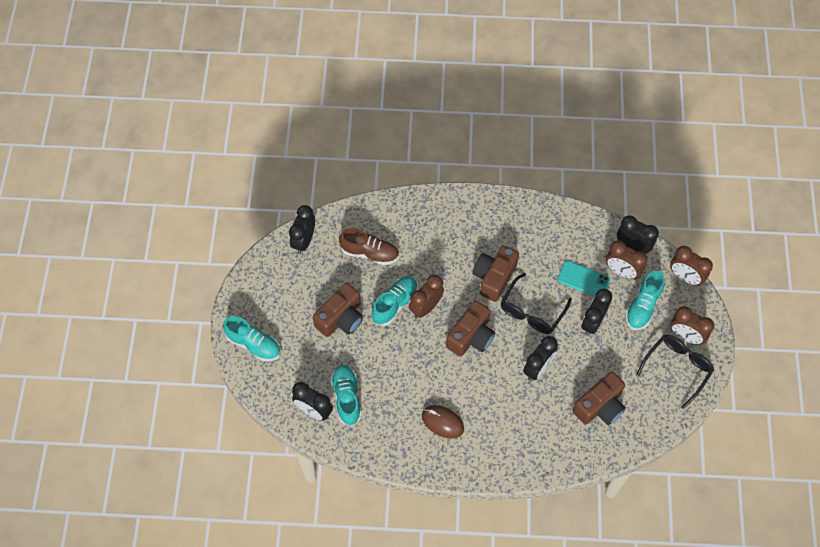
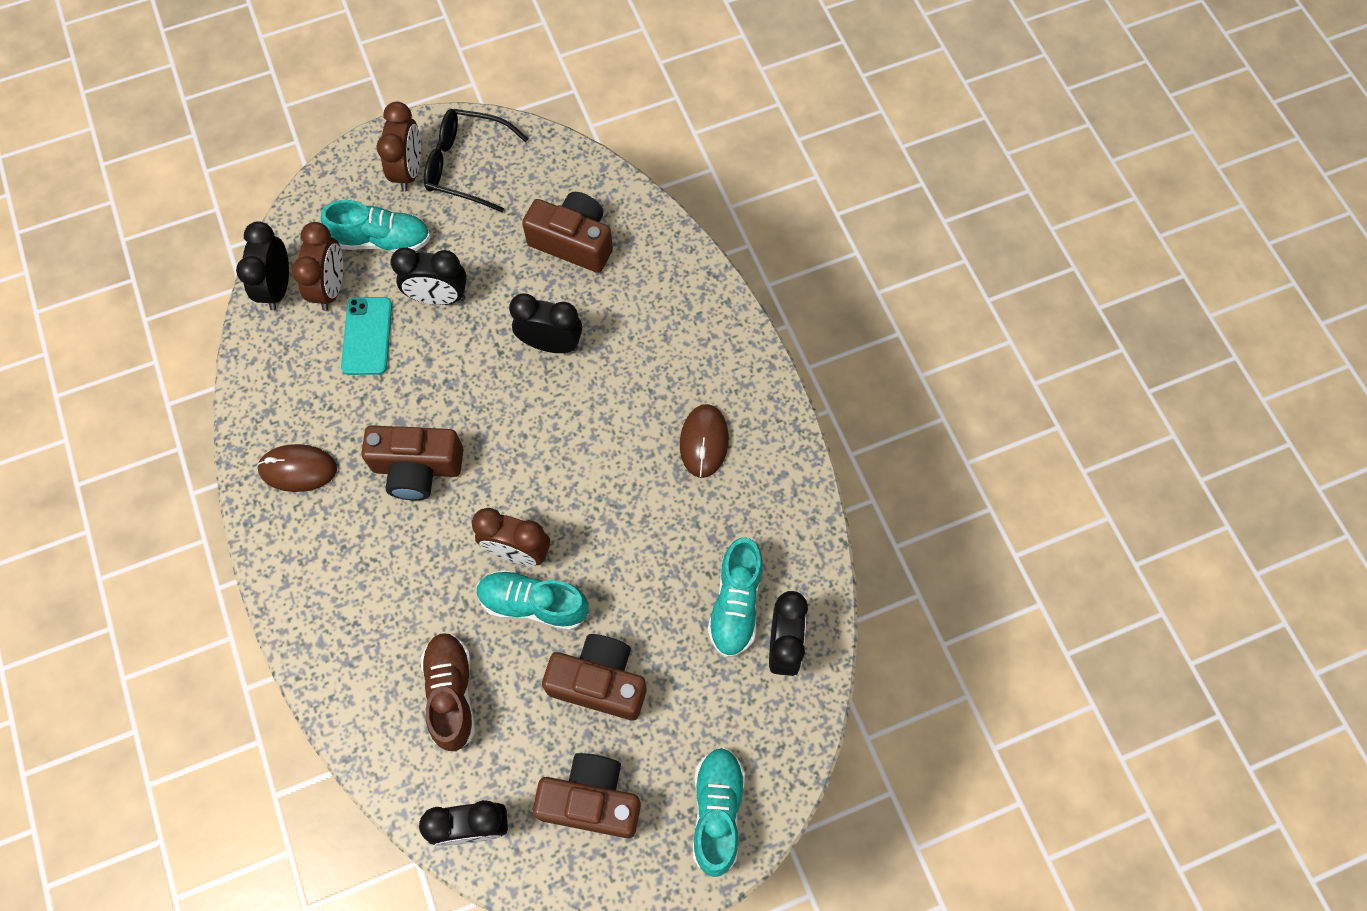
camera: 115 degrees left, 5 degrees up
(346, 397) = (735, 604): turquoise shoe -> turquoise shoe turned 45 degrees counterclockwise
(471, 336) = (540, 460): brown camera -> brown camera (591, 800)
(519, 224) = (298, 469): none -> brown mouse
(532, 311) = (455, 388): black glasses -> none
(685, 277) = (307, 201): brown clock -> none

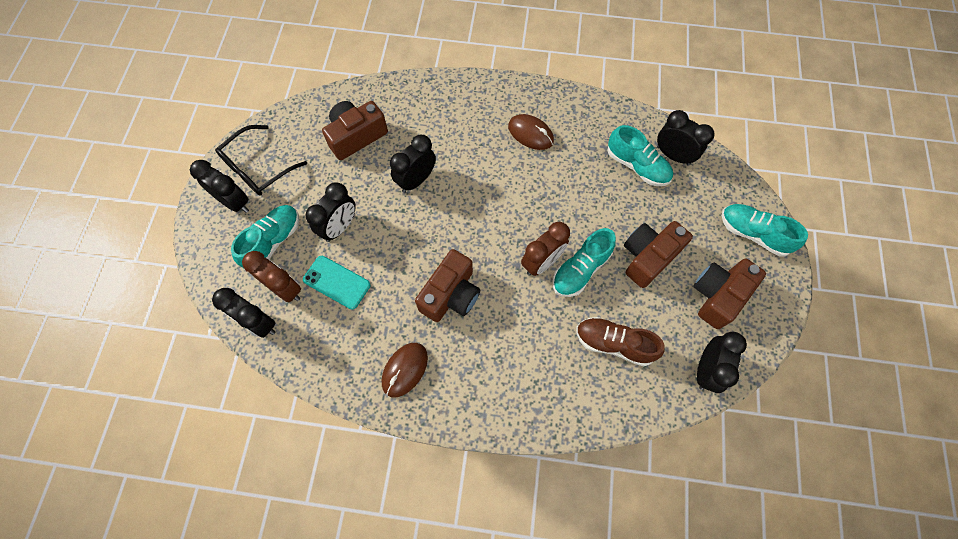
camera: 60 degrees left, 0 degrees up
(409, 171) = (234, 202): brown clock -> black clock

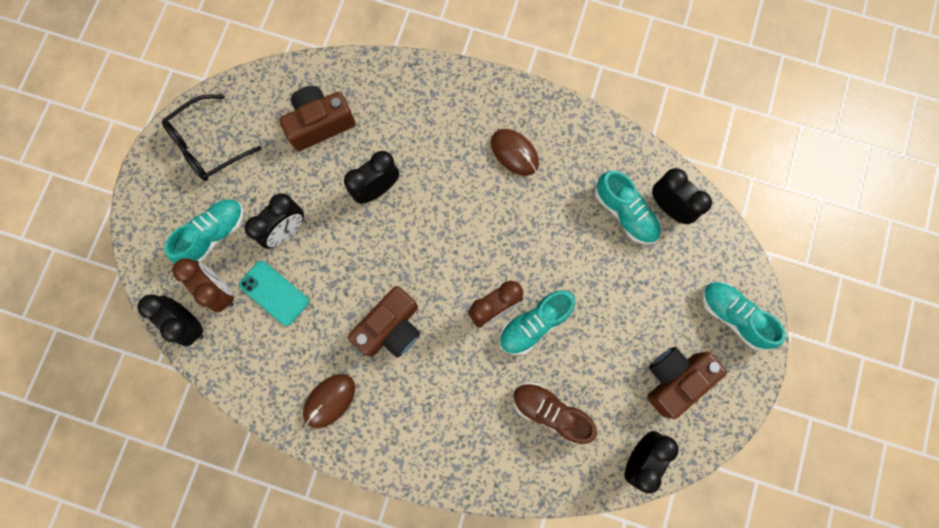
camera: 10 degrees right, 10 degrees up
(234, 202) = (178, 182): black clock -> none
(648, 257) = (610, 323): brown camera -> none

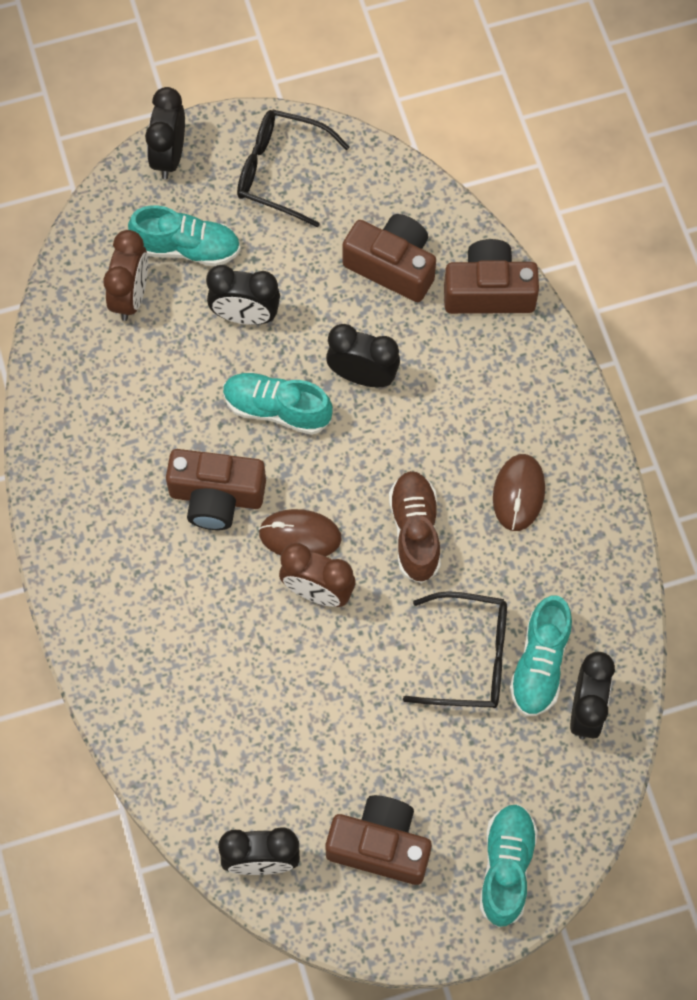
camera: 55 degrees right, 10 degrees down
(188, 323) = (74, 291): black clock -> black clock (169, 156)
(274, 293) = (168, 352): turquoise phone -> none
(329, 400) = (92, 487): brown mouse -> brown mouse (300, 536)
(377, 82) = (489, 291): none -> brown camera
(534, 324) = (331, 646): turquoise shoe -> turquoise shoe (277, 409)
(550, 412) = (243, 729): brown shoe -> brown shoe (415, 531)
(594, 250) = (468, 657): none -> black glasses

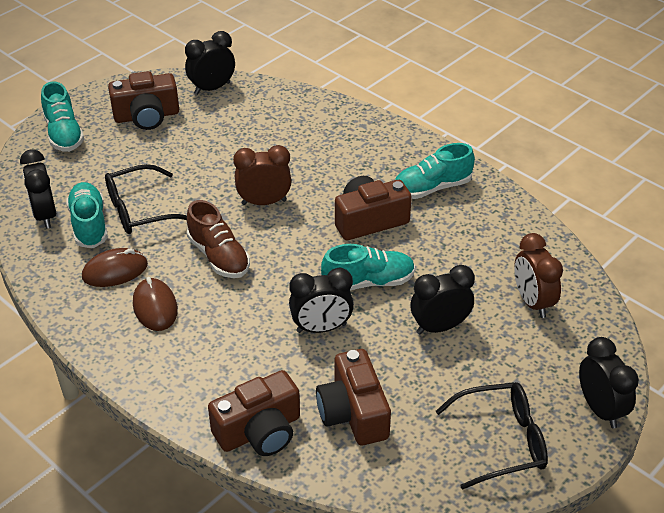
camera: 150 degrees right, 25 degrees down
(187, 248) = (523, 351): turquoise shoe -> turquoise shoe (431, 188)
(300, 536) = (297, 223): brown mouse -> brown mouse (115, 271)
(392, 266) = (353, 413): brown camera -> brown camera turned 75 degrees clockwise

